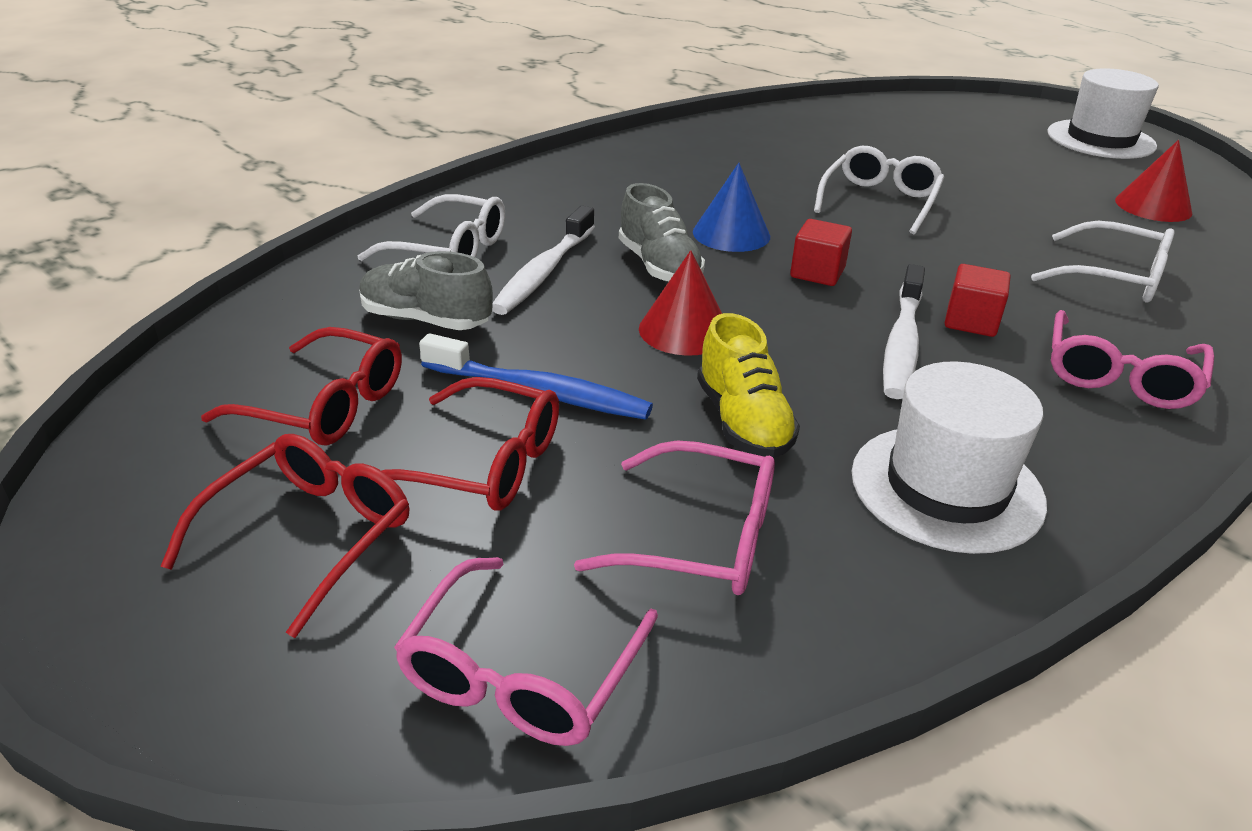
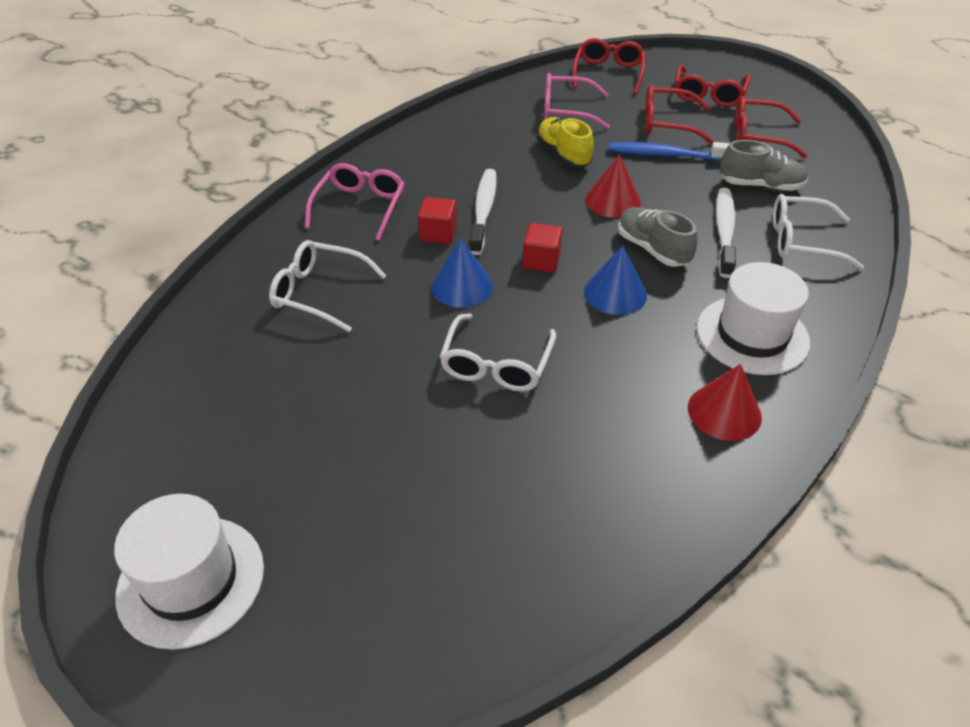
camera: 170 degrees right, 10 degrees up
(522, 672) = (608, 73): pink glasses -> red glasses
(925, 261) = (462, 286): none -> blue cone
(946, 487) = (468, 140): white hat -> white hat (752, 335)
(1153, 206) = (223, 408): red cone -> red cone (724, 412)

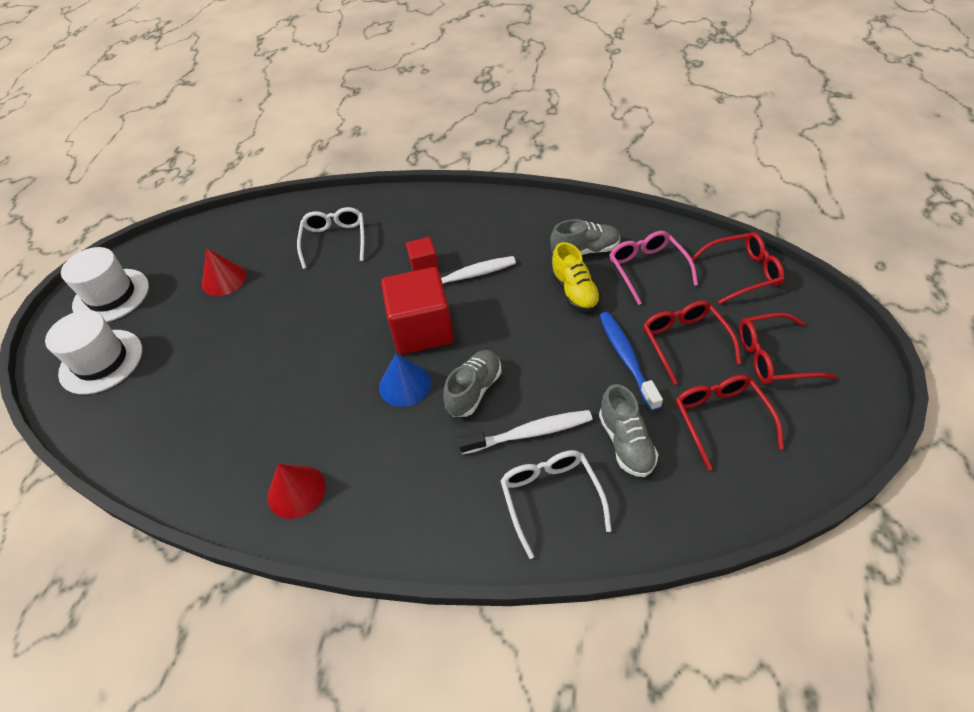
camera: 70 degrees right, 5 degrees up
(360, 207) = (432, 218): pink glasses -> none
(462, 286) = (372, 300): blue cone -> none
(496, 364) = (301, 347): white glasses -> none
(512, 132) = (585, 251): none -> grey shoe
(541, 261) = (422, 330): red cube -> red cube, size x2.05
(563, 155) = (574, 292): yellow shoe -> yellow shoe turned 120 degrees clockwise
(612, 201) = (527, 344): red cone -> red cone (224, 280)
(752, 335) = (393, 489): white hat -> white hat (101, 361)

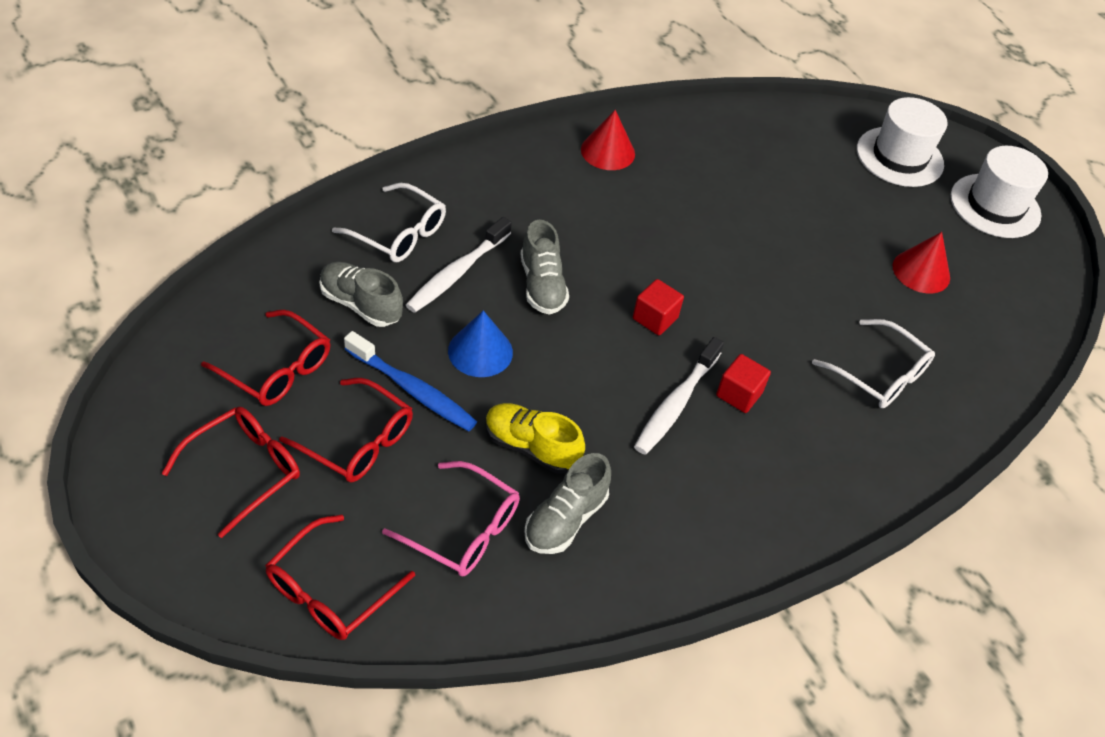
camera: 130 degrees right, 0 degrees up
(405, 384) = (612, 260): blue cone -> blue cone (480, 351)
(422, 330) = (655, 318): red cube -> red cube, size x0.49

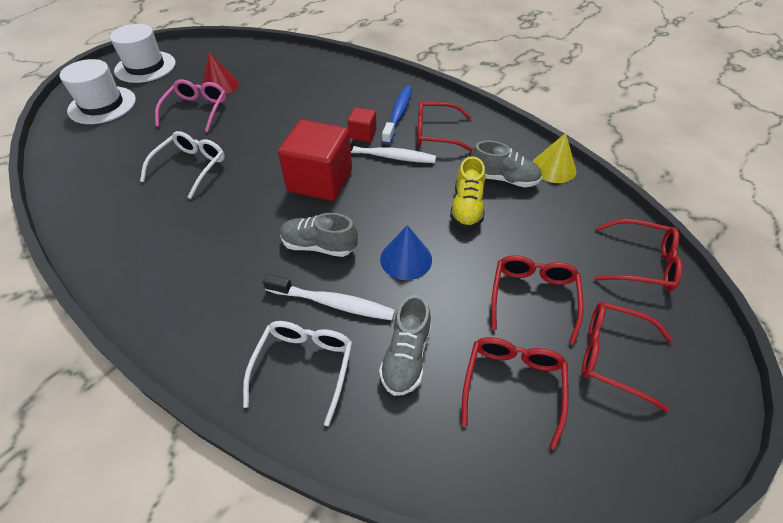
camera: 105 degrees left, 0 degrees up
(413, 390) = (467, 284): blue toothbrush -> blue toothbrush (398, 114)
(463, 529) = (548, 218): pink glasses -> pink glasses (196, 110)
(542, 285) = (319, 246): grey shoe -> grey shoe turned 135 degrees counterclockwise
(558, 600) = (553, 168): none -> yellow cone
(608, 151) = (133, 253): red cone -> none
(655, 318) = (320, 180): red cube -> red cube, size x2.05
(707, 485) = (436, 133): none -> red glasses
(879, 374) = (314, 90): white glasses -> white glasses (190, 167)

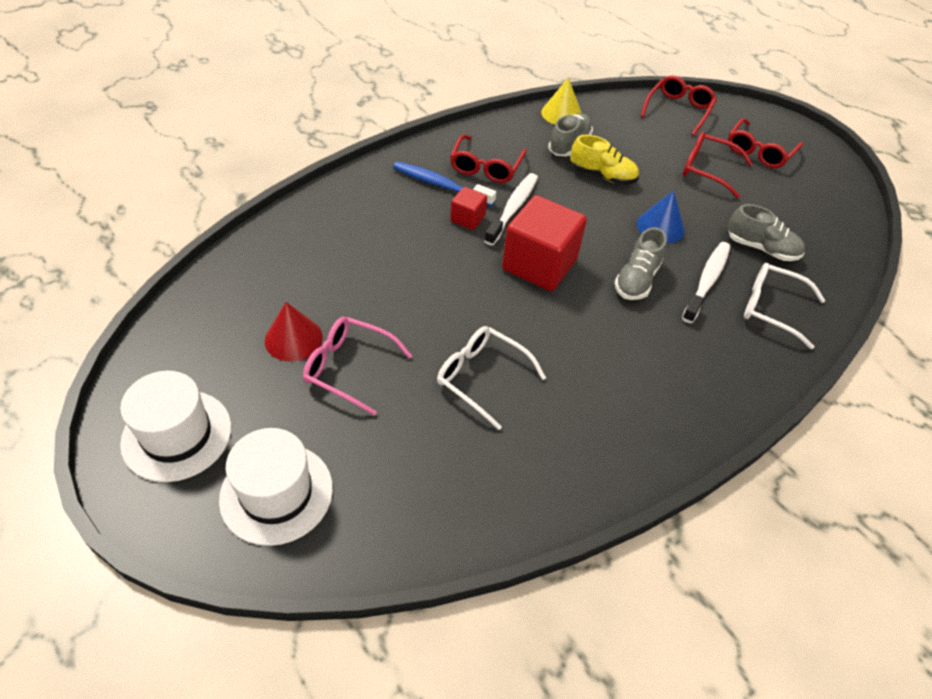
camera: 80 degrees left, 0 degrees up
(513, 385) = (784, 202): red glasses -> none

